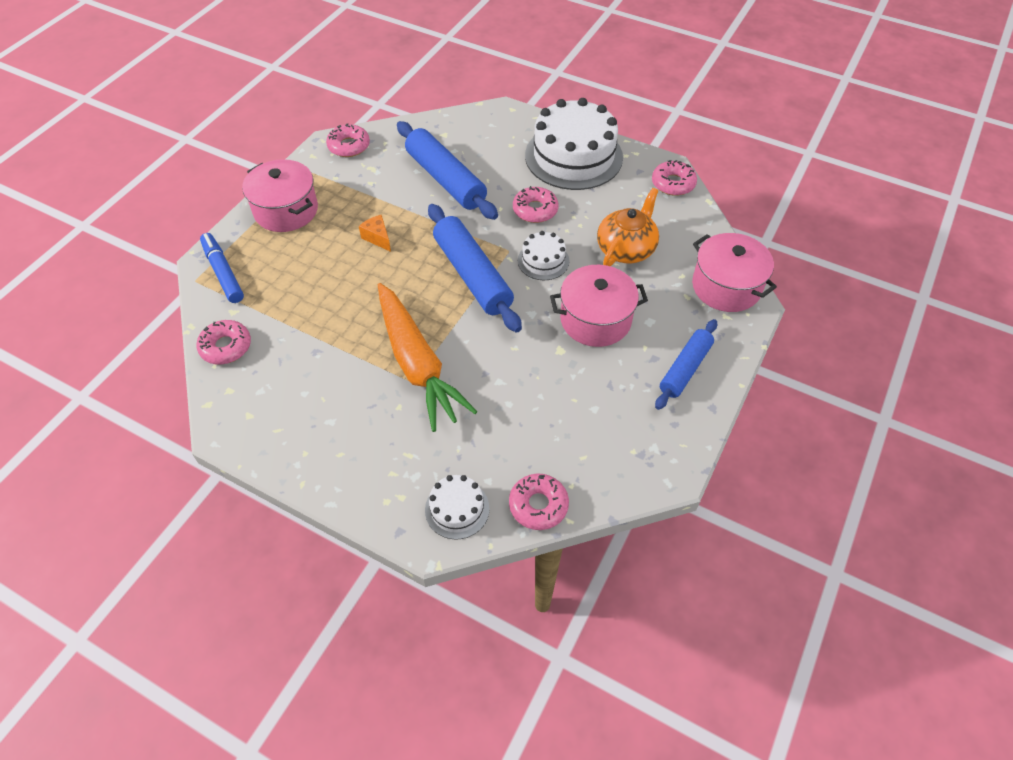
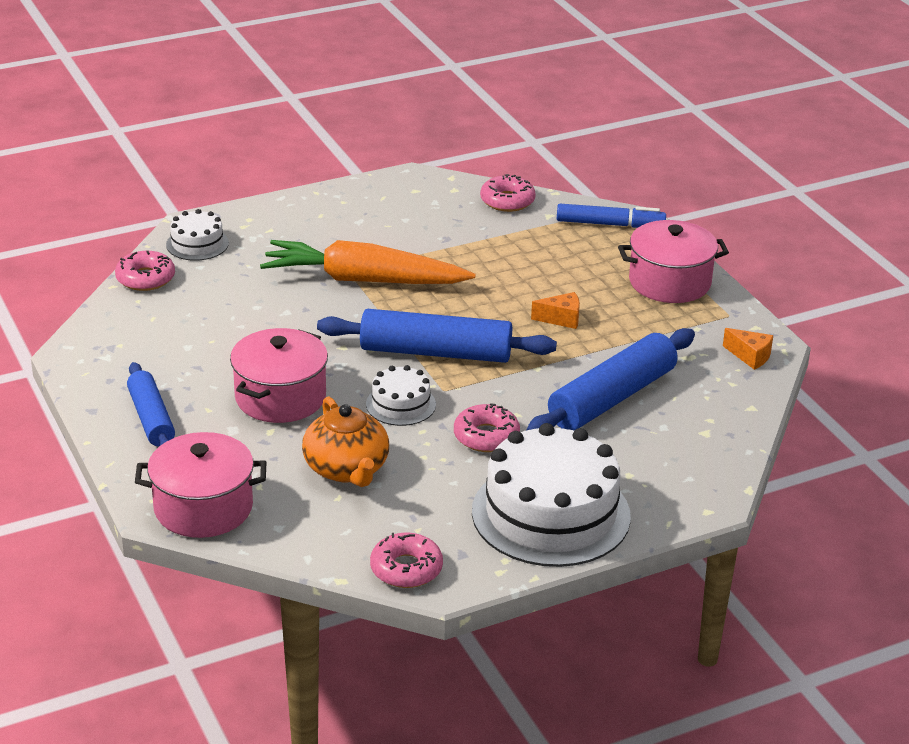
camera: 125 degrees right, 20 degrees down
(349, 146) = (750, 356): pink donut -> orange cheese
(446, 179) = (612, 398): blue rolling pin -> blue rolling pin turned 45 degrees counterclockwise

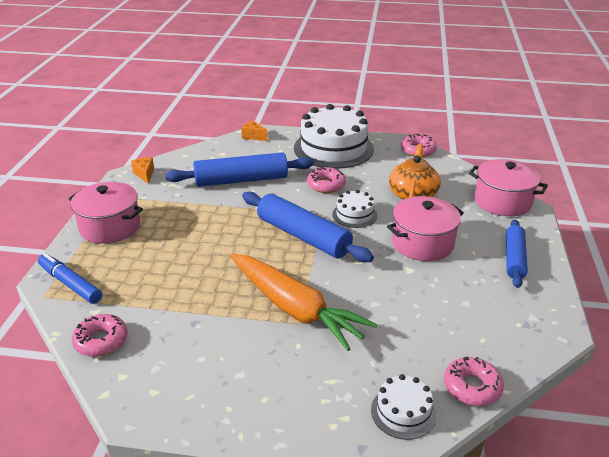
camera: 145 degrees left, 0 degrees up
(561, 319) = (205, 229): orange cheese -> orange cheese (253, 136)

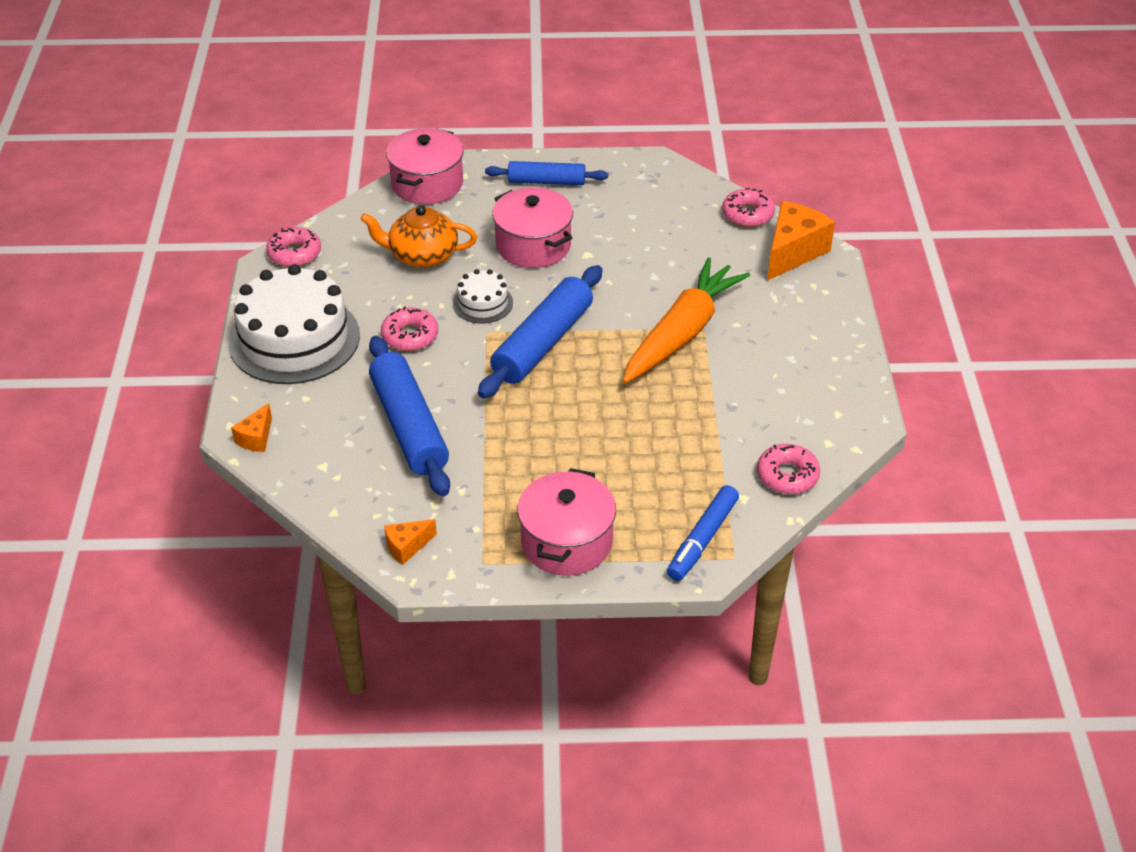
camera: 100 degrees left, 10 degrees up
(403, 412) = (792, 252): white cake -> orange cheese

